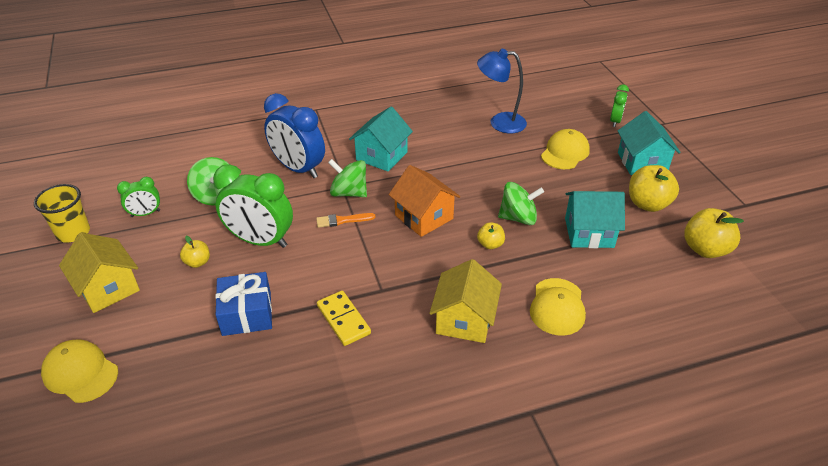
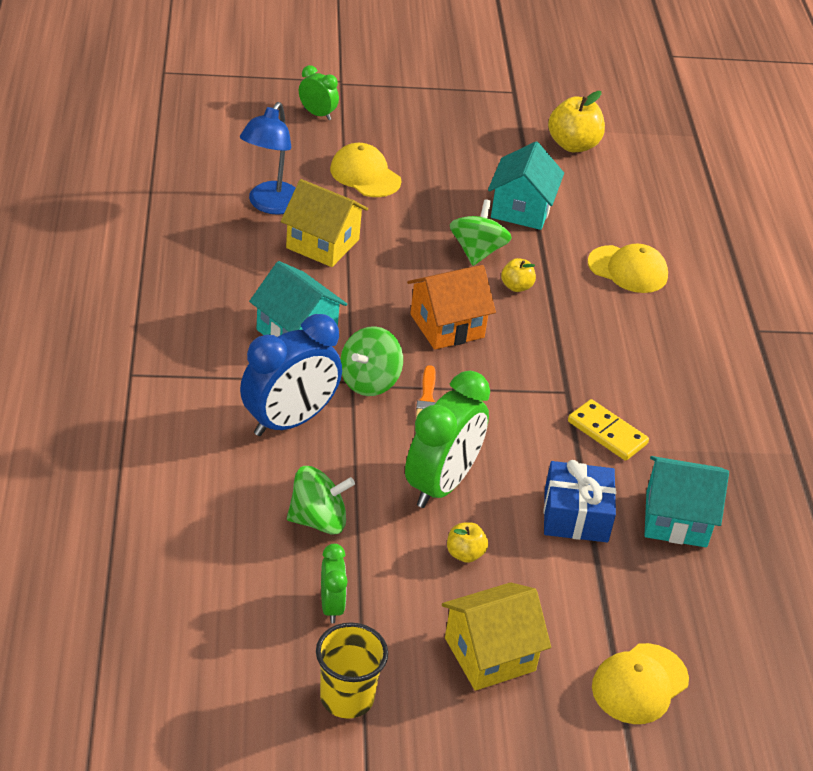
camera: 80 degrees left, 0 degrees up
(343, 320) = (607, 433): yellow domino -> yellow domino turned 60 degrees clockwise
(464, 320) = (630, 340): yellow house -> yellow house (322, 244)
(642, 162) = (411, 127): turquoise house -> turquoise house (676, 519)
(648, 204) = (488, 152): yellow apple -> none

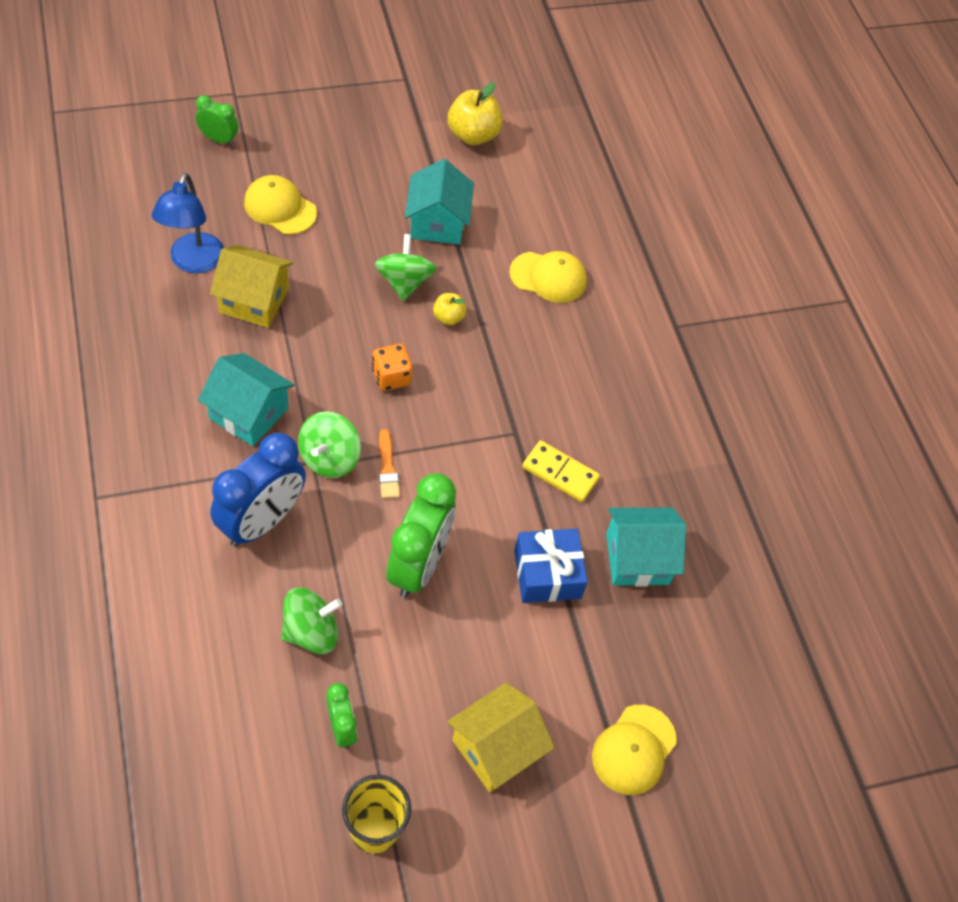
camera: 15 degrees left, 15 degrees up
(447, 326) = (391, 377): orange house -> orange dice
(465, 554) = (454, 640): yellow apple -> none

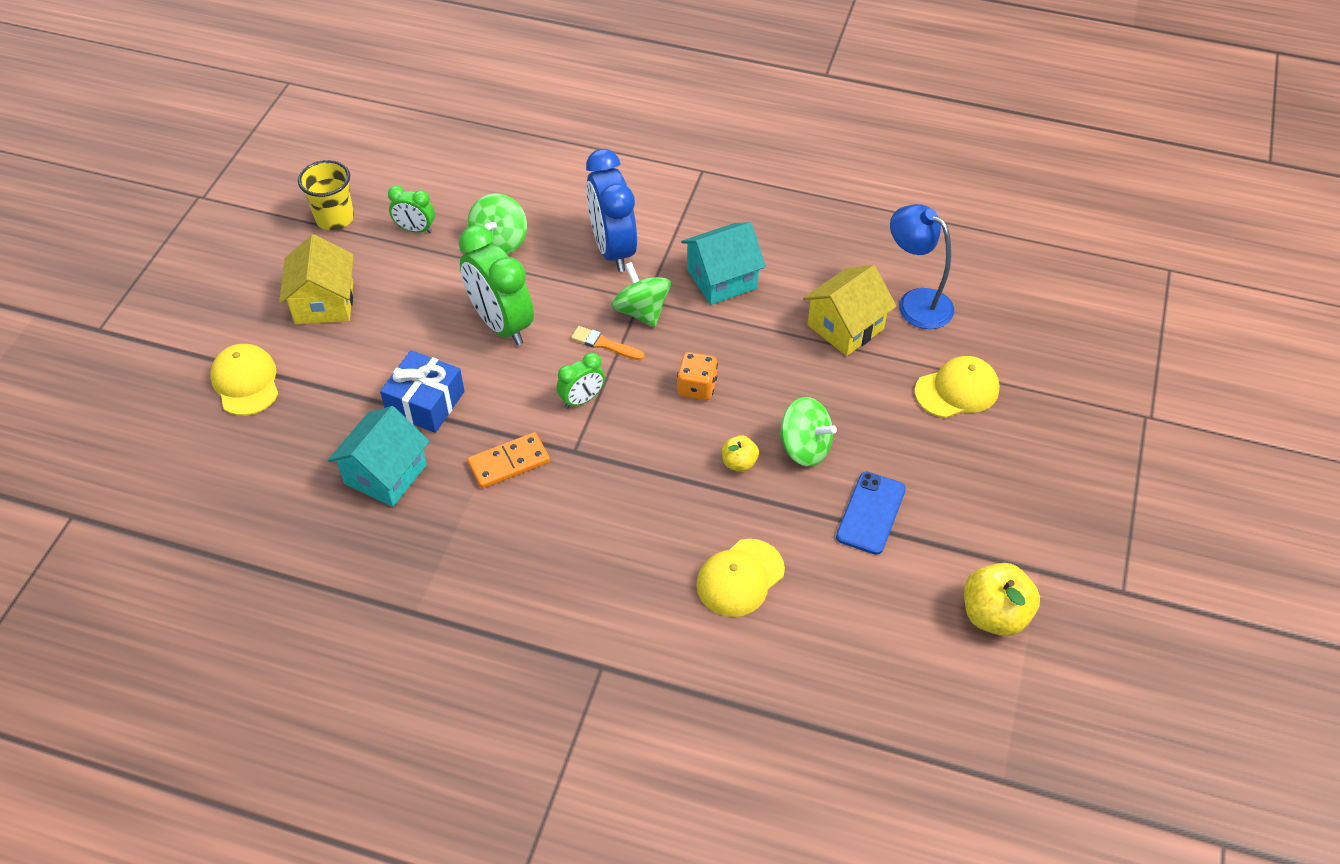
camera: 130 degrees right, 5 degrees down
(219, 139) = (1080, 378): green clock -> green clock (582, 400)
(437, 223) = (871, 513): turquoise house -> blue phone
(560, 473) = (509, 462): yellow domino -> orange domino

